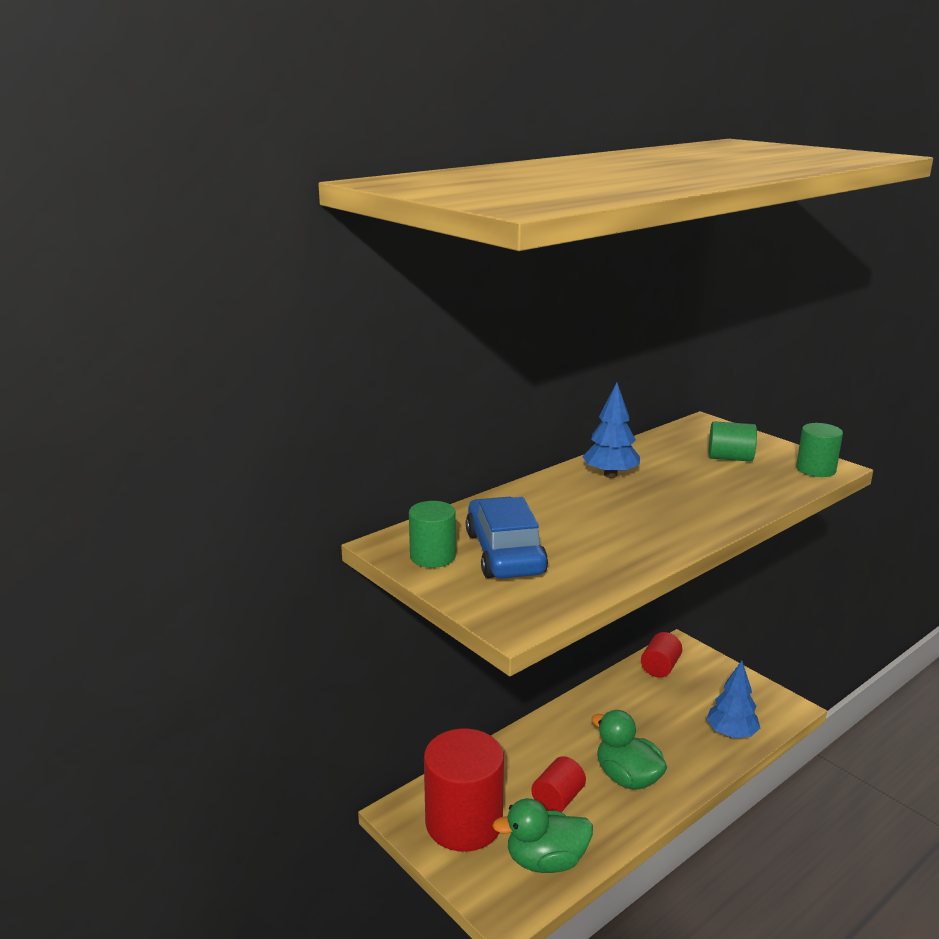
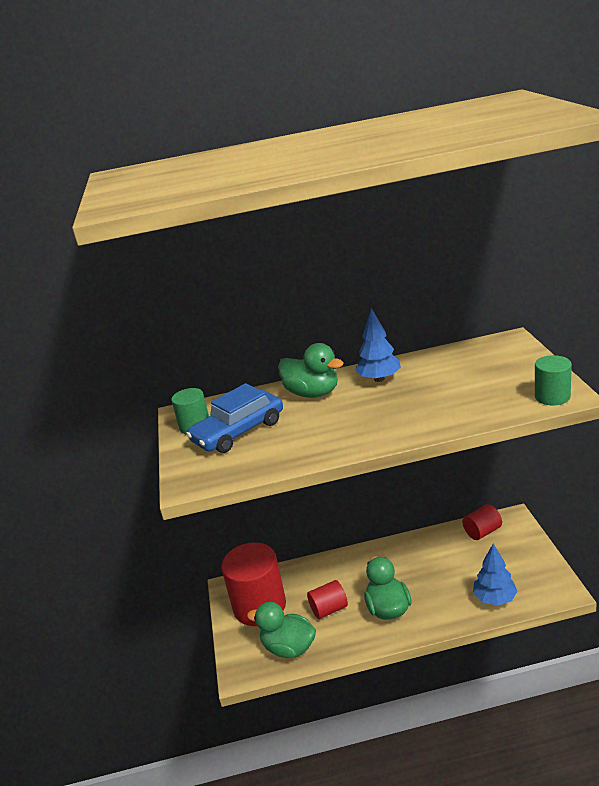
camera: 35 degrees right, 5 degrees up
(505, 553) = (238, 431): blue car -> blue car turned 150 degrees counterclockwise
(547, 499) = (312, 393): none -> green duck
(730, 458) = (490, 376): green cylinder -> none

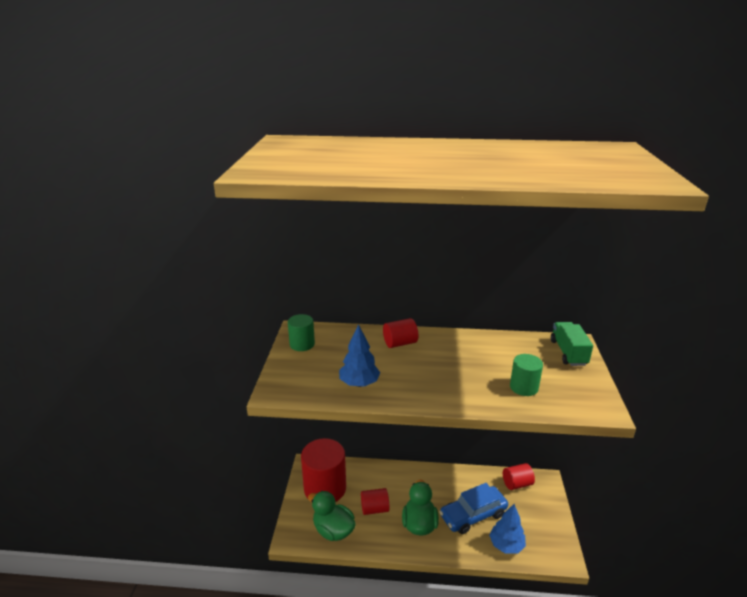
camera: 10 degrees right, 0 degrees up
(238, 431) = (331, 359): blue car -> blue car (473, 515)
(312, 393) = (400, 343): green duck -> red cylinder
(379, 379) = (456, 346): blue tree -> blue tree (359, 384)
(507, 352) = (568, 353): none -> green truck
(552, 397) = (589, 406): green cylinder -> green cylinder (524, 387)

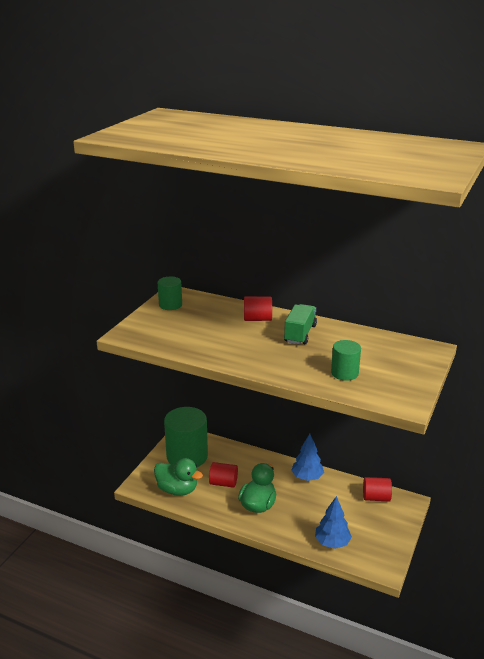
camera: 20 degrees right, 0 degrees up
(325, 488) = (187, 456): red cylinder -> green cylinder
(333, 530) = (177, 490): green duck -> green duck turned 150 degrees clockwise
(359, 384) = (198, 342): blue tree -> blue tree (307, 477)
(473, 515) = (314, 511): blue car -> none
(568, 353) = (415, 355): green truck -> green truck (300, 334)

